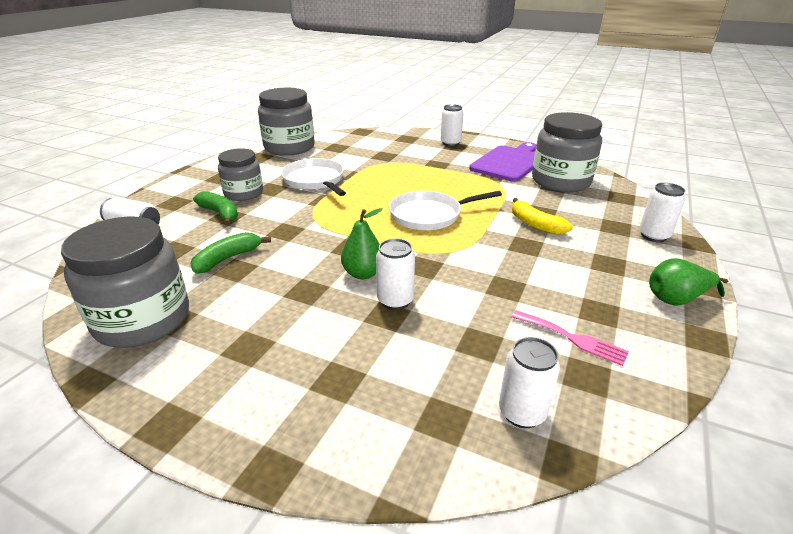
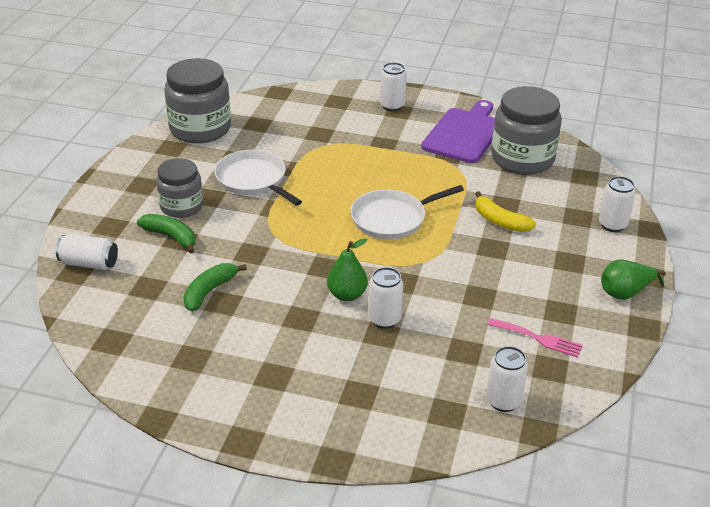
camera: 10 degrees left, 5 degrees up
(143, 320) = (167, 361): grey jar -> none

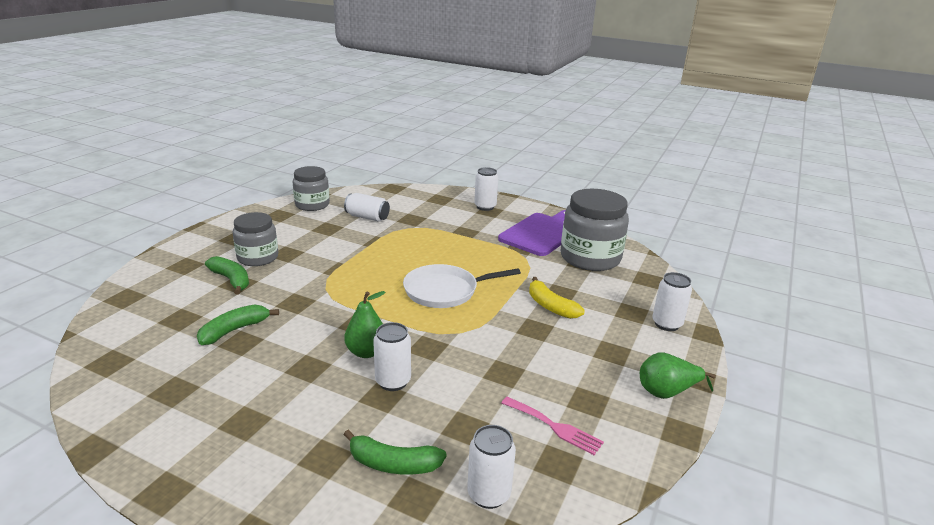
camera: 10 degrees right, 10 degrees down
(89, 263) = (143, 292): white can -> white can (367, 217)
(200, 129) = (312, 205): grey jar -> grey jar, size x0.63
(253, 180) = (333, 245): white pan -> none
(417, 390) = (393, 464): none -> green banana

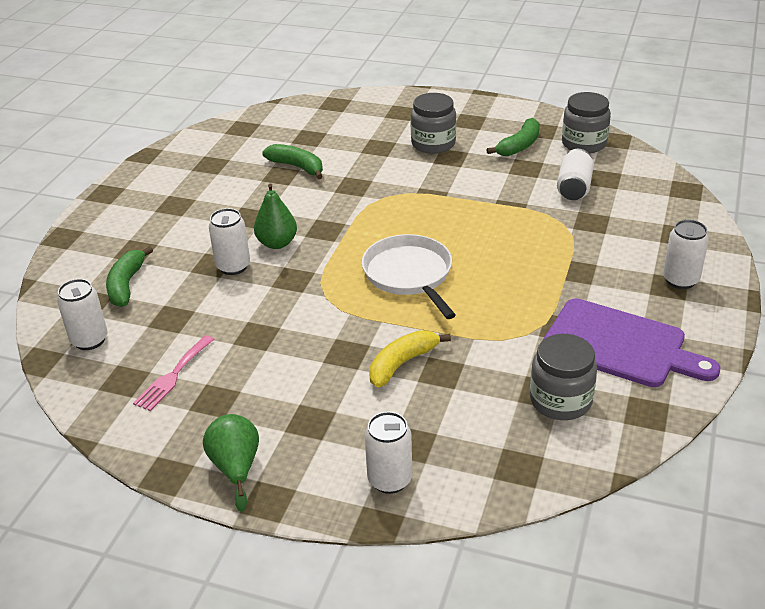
camera: 85 degrees right, 10 degrees up
(231, 280) = (382, 142): green banana -> green banana (519, 146)
(590, 258) = (560, 400): grey jar -> grey jar, size x0.63

